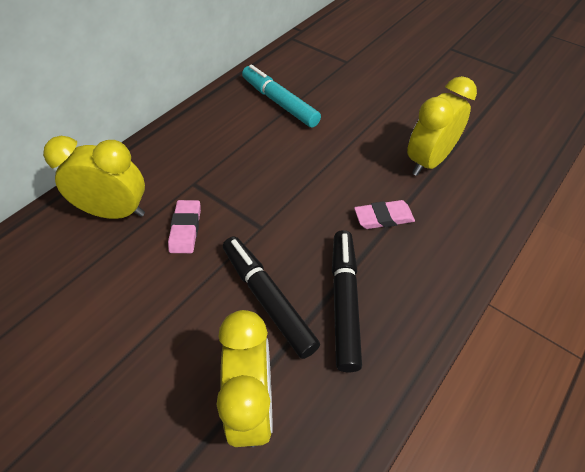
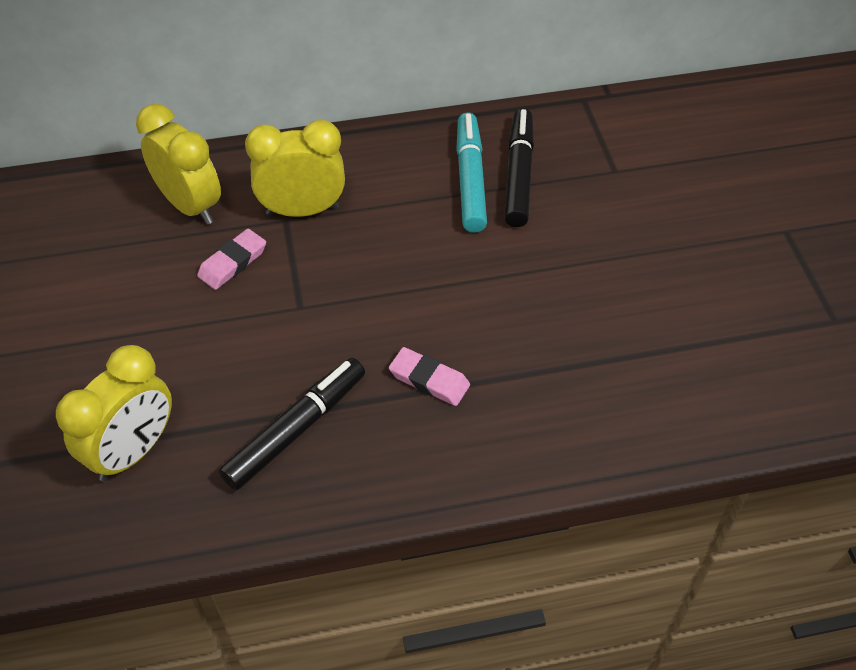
camera: 40 degrees right, 0 degrees up
(267, 299) = (234, 377): black marker -> black marker (518, 175)
(428, 161) = (556, 355): yellow clock -> yellow clock (302, 210)

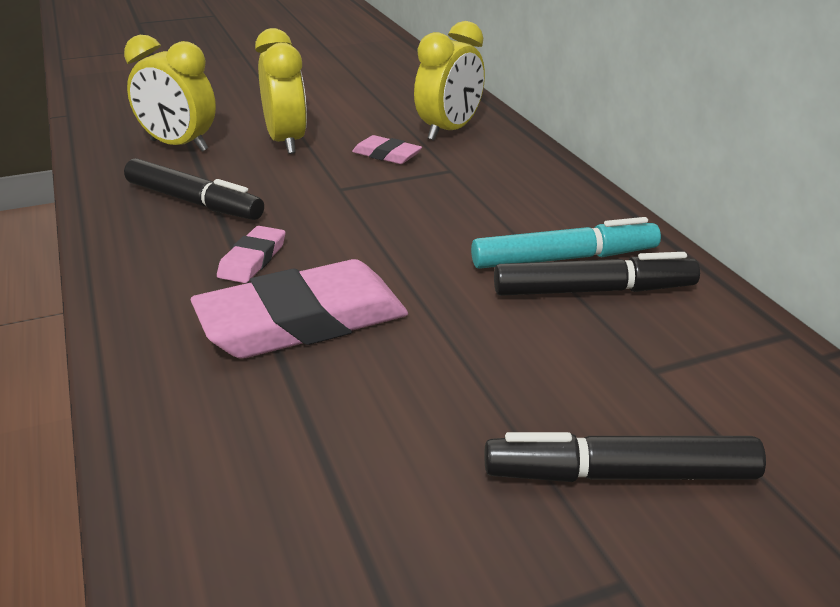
camera: 80 degrees right, 20 degrees down
(302, 210) = (466, 175): yellow clock -> yellow clock (286, 142)
(534, 348) = (302, 321): none -> pink eraser
(710, 212) = (620, 475): none -> black marker

